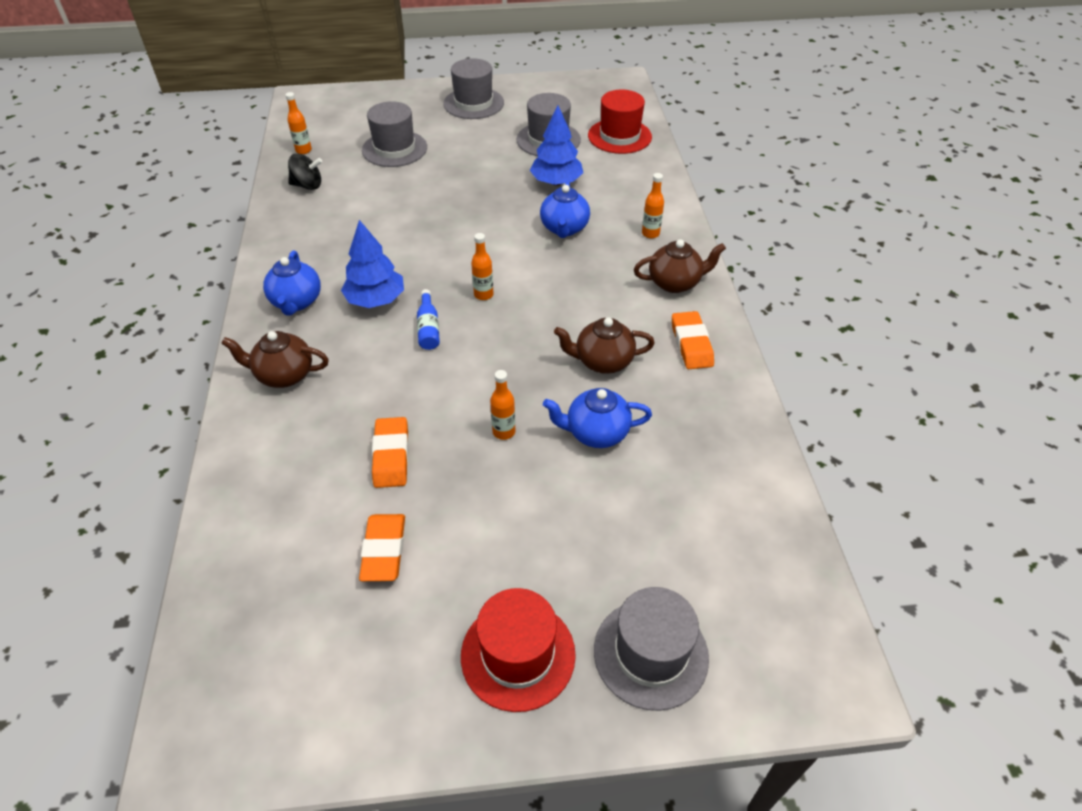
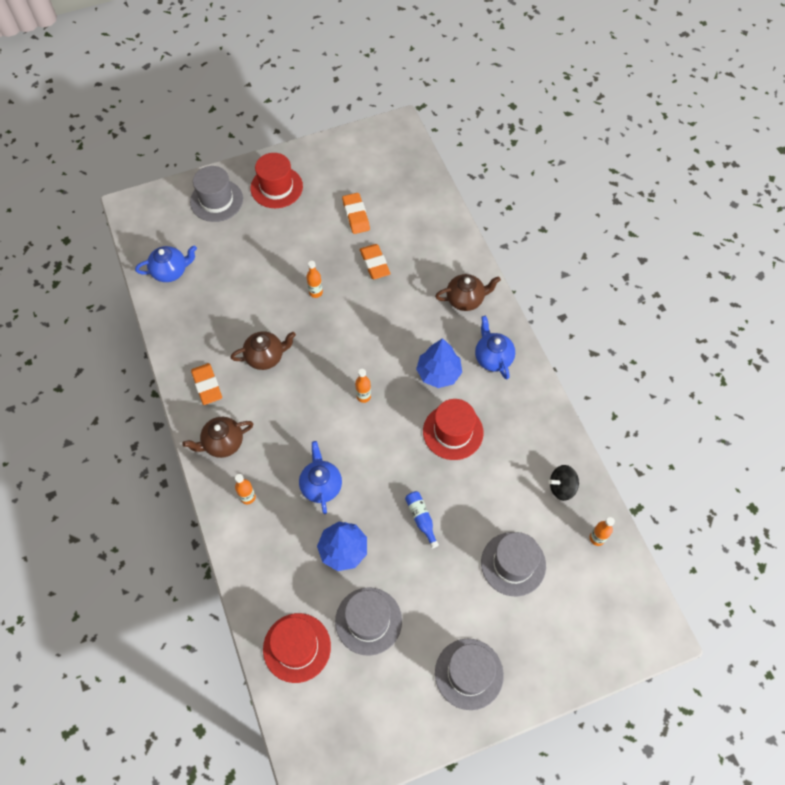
camera: 165 degrees right, 15 degrees up
(393, 244) = (453, 432): none -> red hat
(428, 328) = (391, 357): blue bottle -> blue bottle (421, 519)
(596, 433) = (261, 304): blue teapot -> blue teapot (170, 271)

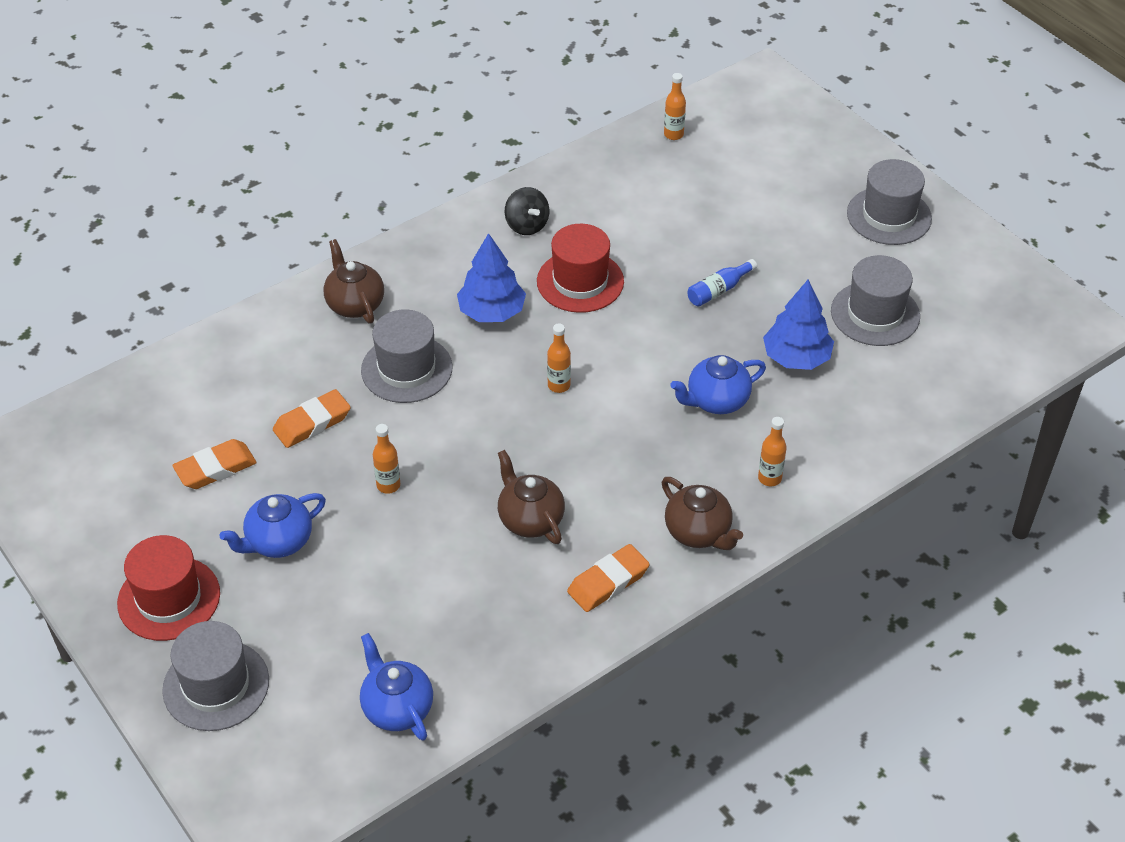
camera: 105 degrees left, 15 degrees down
(297, 647) = (944, 374): red hat -> none
(493, 358) = (448, 260): blue teapot -> blue teapot (278, 541)
(513, 564) = (739, 199): grey hat -> grey hat (406, 369)
(561, 487) = (619, 171): black spinning top -> black spinning top (527, 225)

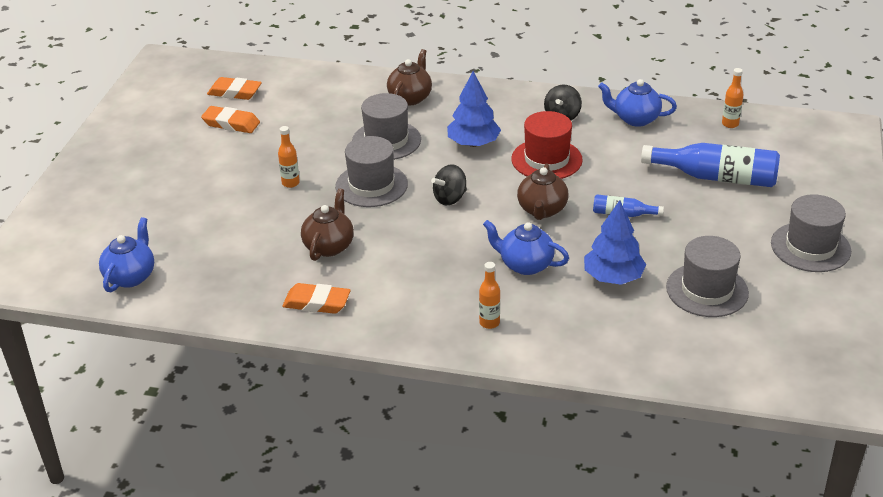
camera: 50 degrees right, 10 degrees down
(169, 598) = (125, 160): red hat -> none
(216, 685) = (82, 207): grey hat -> grey hat (371, 185)
(278, 541) = (204, 171): blue teapot -> blue teapot (635, 119)
(312, 423) = (303, 134): orange eraser -> orange eraser (234, 92)
(559, 385) = (450, 198): orange bottle -> black spinning top
(698, 532) = (403, 317): brown teapot -> brown teapot (542, 210)
(736, 198) = (716, 177): none -> blue bottle

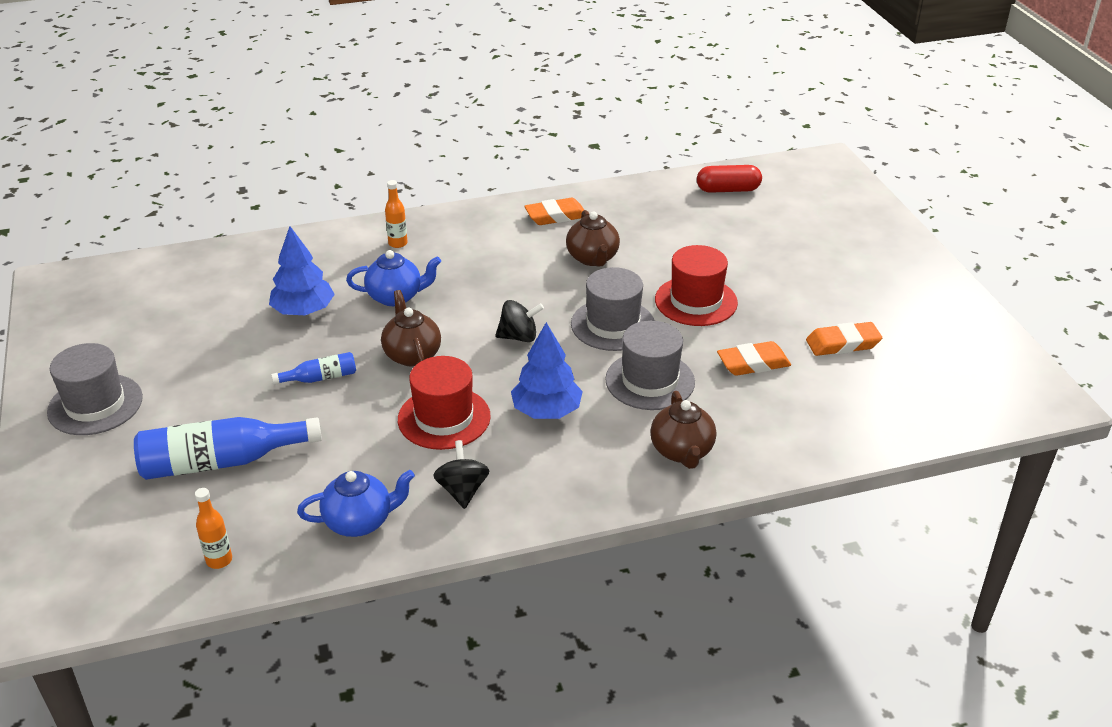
camera: 150 degrees right, 0 degrees up
(131, 276) = (728, 190): blue teapot -> red capsule
(234, 92) = (896, 384): orange eraser -> orange eraser (753, 363)
(290, 183) = (696, 301): orange bottle -> red hat
(450, 198) = (519, 337): black spinning top -> black spinning top turned 60 degrees clockwise
(707, 290) = (205, 326): grey hat -> none

